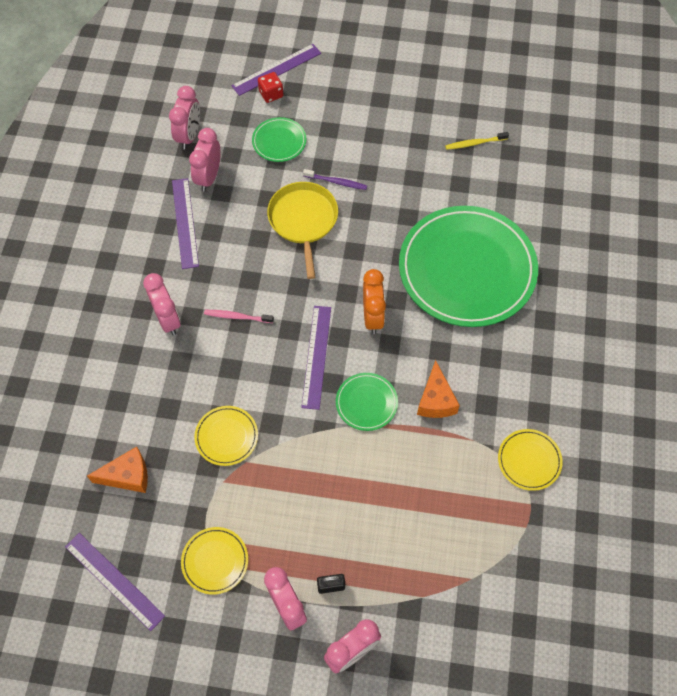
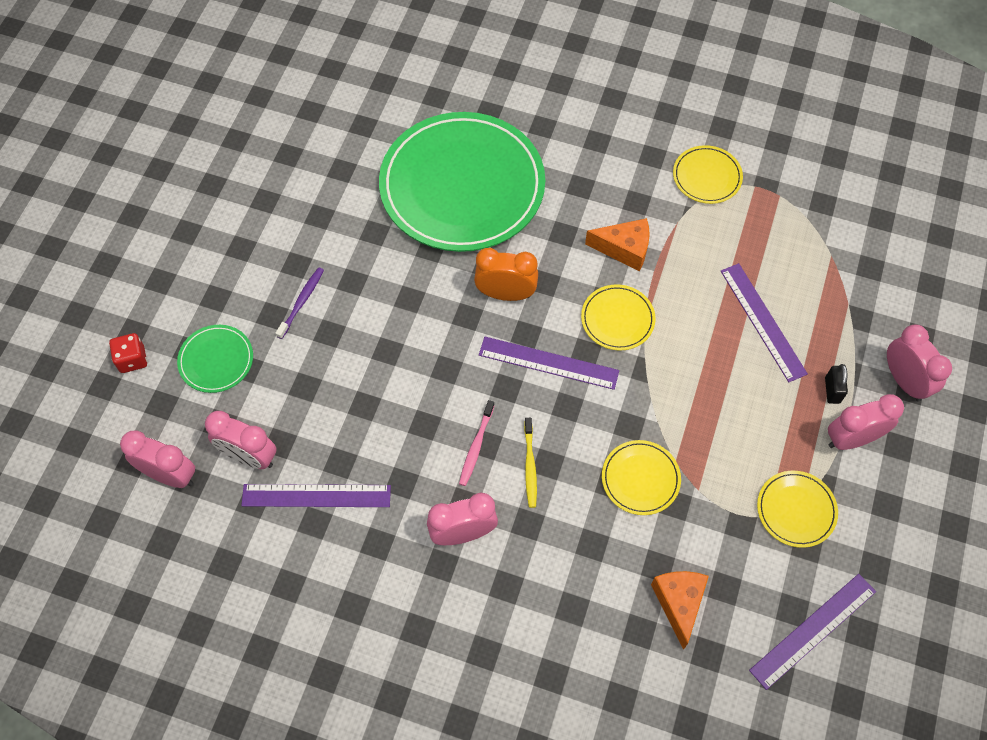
camera: 80 degrees left, 0 degrees up
(276, 69) = (91, 347): purple ruler -> purple ruler (762, 321)
(303, 221) = (351, 349): yellow pan -> none
(366, 403) = (617, 319): green plate -> yellow plate
(474, 143) = (287, 143): yellow toothbrush -> yellow toothbrush (530, 466)

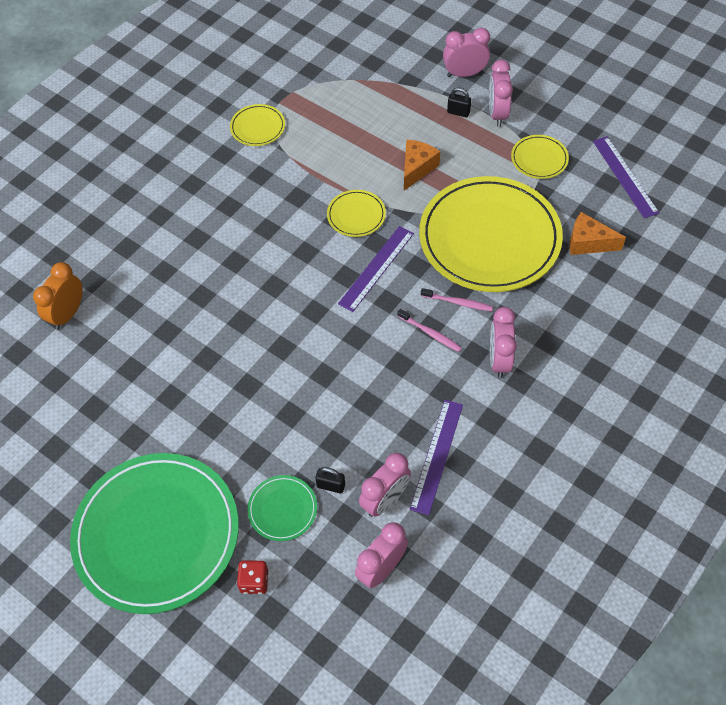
camera: 70 degrees left, 5 degrees down
(253, 398) = (331, 485): none -> black padlock
(302, 302) = (251, 428): purple toothbrush -> none
(462, 186) = (191, 284): green plate -> green plate (157, 534)
(506, 294) = (305, 280): orange clock -> orange clock (68, 314)
(530, 466) = (458, 302): yellow toothbrush -> pink toothbrush
(624, 249) = (298, 194): orange cheese -> orange cheese (417, 168)
(640, 479) = (489, 238): yellow plate -> yellow plate, size x2.37
(762, 321) = (391, 132): purple ruler -> none

